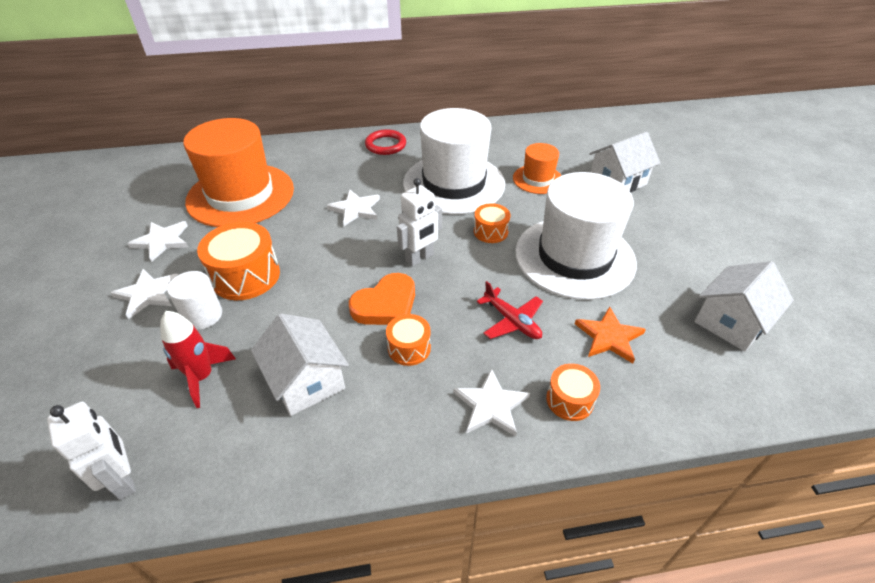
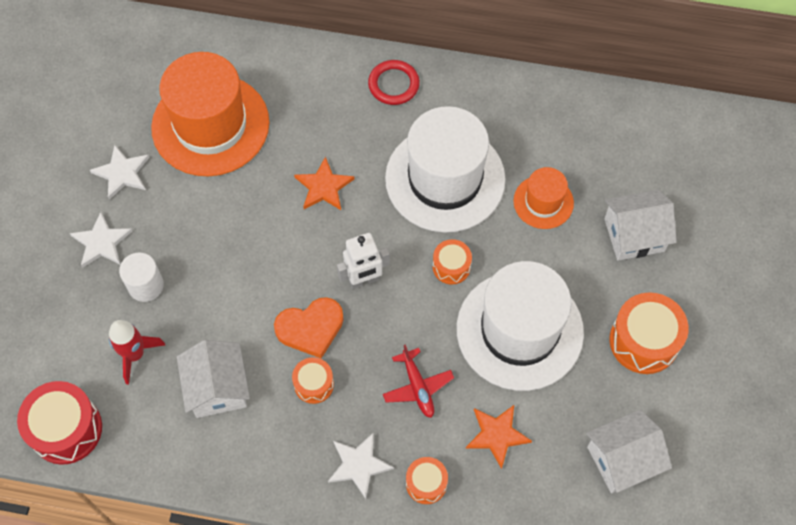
camera: 20 degrees right, 20 degrees up
(124, 479) = (66, 429): white robot -> red drum
(245, 276) = (192, 248): orange drum -> orange drum (644, 341)
(355, 209) = (324, 187): white star -> orange star

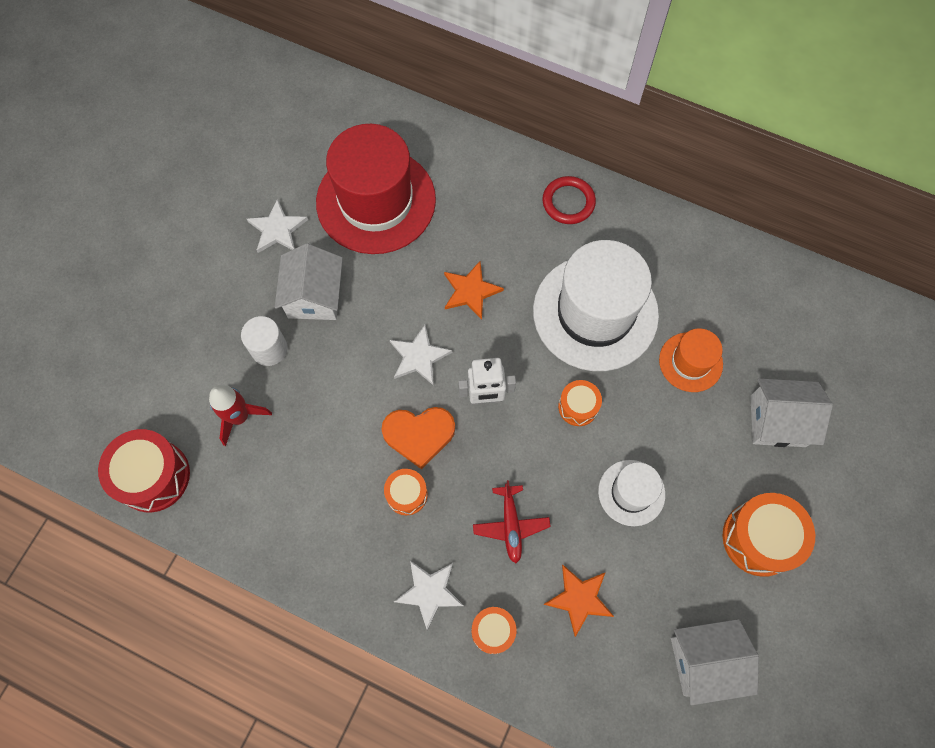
camera: 15 degrees right, 5 degrees up
(101, 242) = (239, 294): white star -> white star (419, 356)
(210, 125) = (376, 201): orange hat -> red hat
(217, 388) = (310, 473): white house -> white house (314, 296)
(519, 330) = (631, 492): white hat -> white hat, size x0.50

